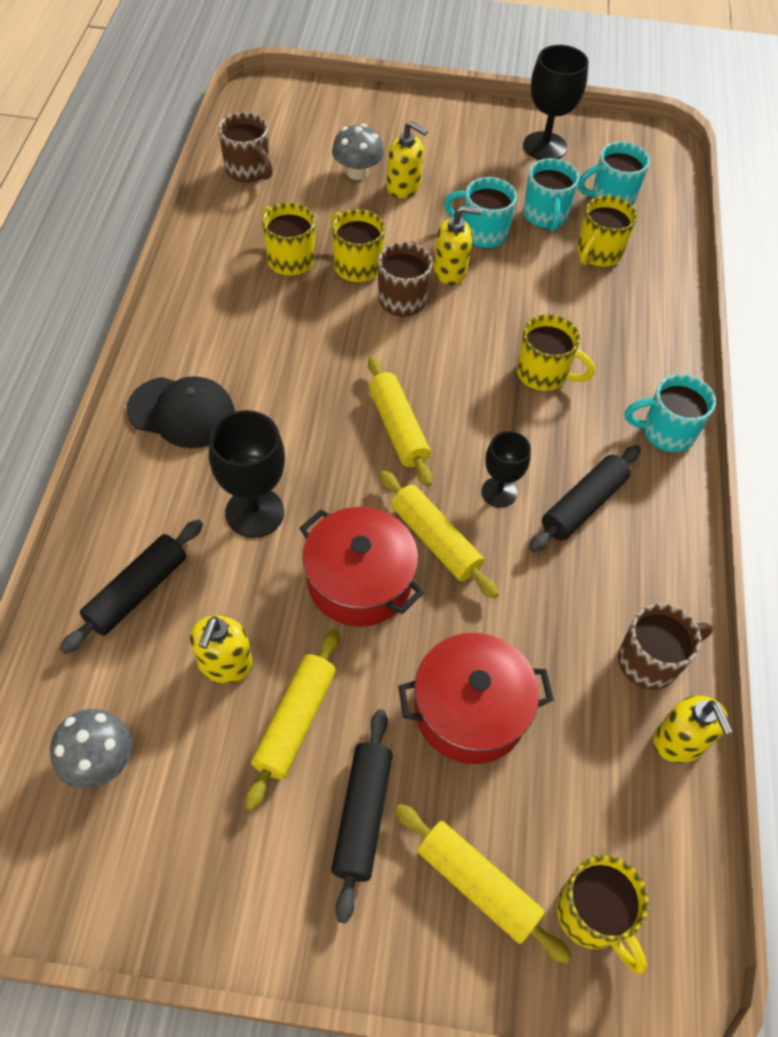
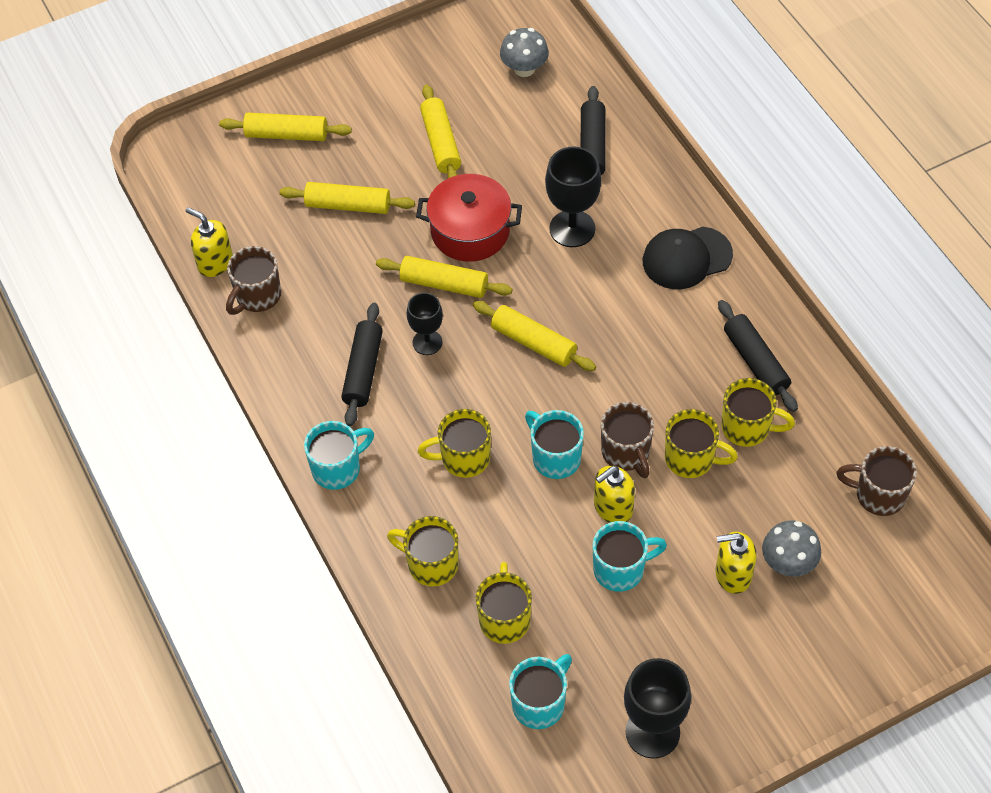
camera: 150 degrees right, 0 degrees up
(224, 664) = (505, 144): yellow soap dispenser -> none
(362, 815) = (368, 126): black rolling pin -> black rolling pin (755, 362)
(470, 710) = (348, 205): red pot -> yellow rolling pin
(545, 216) = (582, 632): turquoise mug -> turquoise mug (555, 457)
(592, 915) = (218, 157): yellow mug -> yellow mug (431, 564)

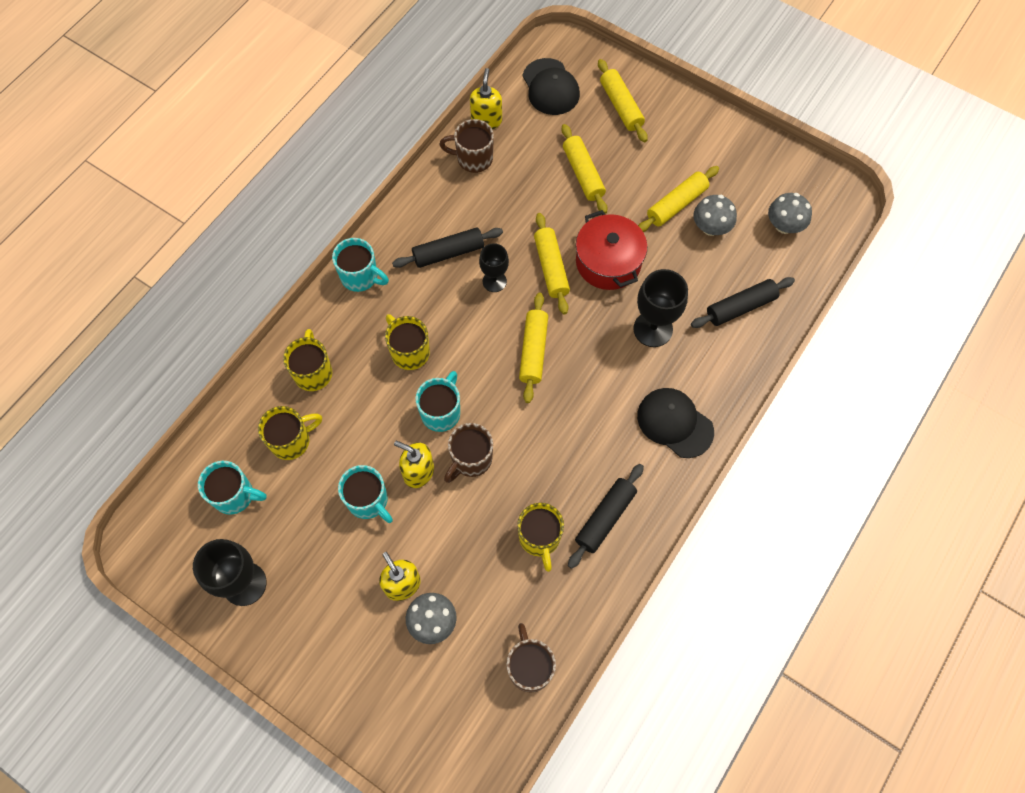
camera: 60 degrees right, 10 degrees up
(215, 185) = (550, 87): none -> black cap
(487, 127) = (711, 227): none -> grey mushroom
(691, 459) = (489, 509): yellow mug -> none

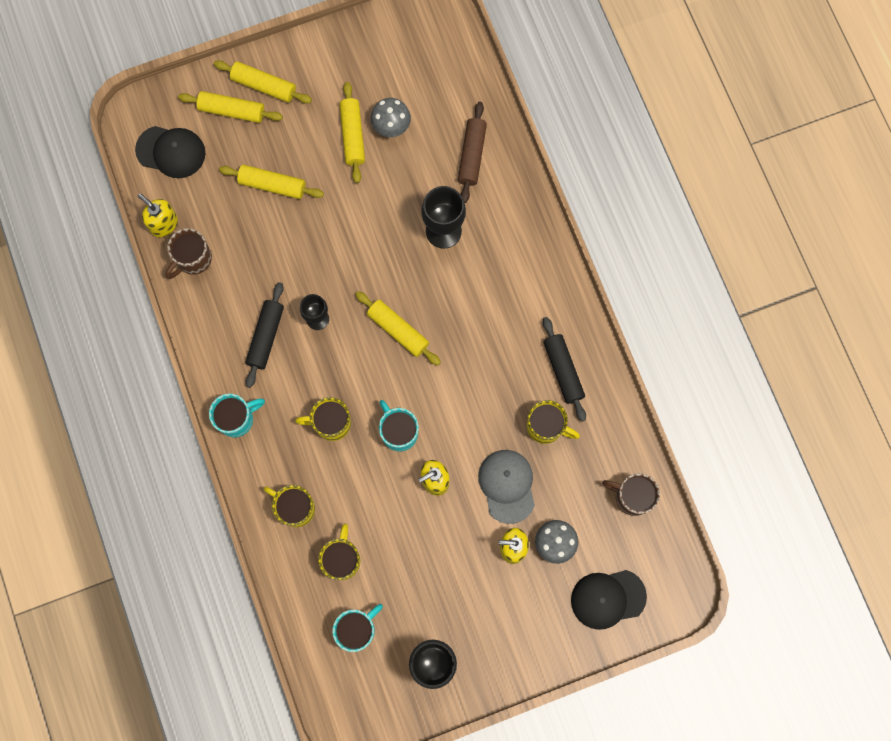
camera: 55 degrees left, 10 degrees up
(368, 501) = (432, 531): turquoise mug -> none
(458, 540) = (507, 485): none -> grey cap
(470, 459) = (452, 435): brown mug -> none
(551, 268) = (337, 268): yellow rolling pin -> yellow rolling pin (264, 86)
(608, 262) = (364, 222): red pot -> none
(674, 423) = (527, 270): black cap -> black cap (608, 598)
(740, 307) = (471, 155): black rolling pin -> brown rolling pin
(784, 225) = (429, 72): grey mushroom -> none

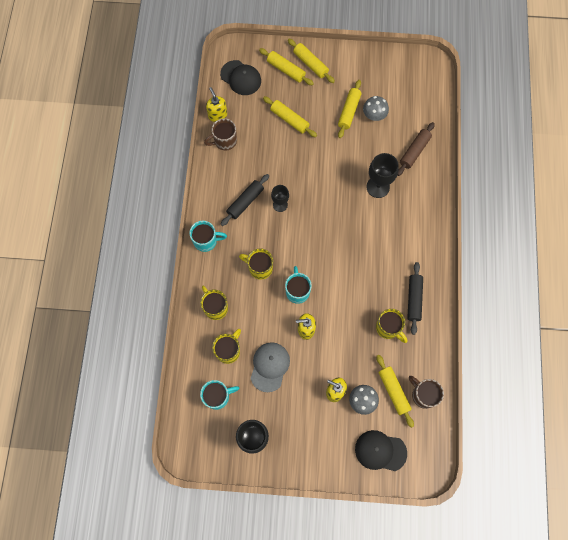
camera: 25 degrees right, 5 degrees down
(398, 330) = (324, 232): yellow rolling pin -> yellow rolling pin (393, 391)
(507, 485) = (348, 352): grey cap -> grey cap (269, 366)

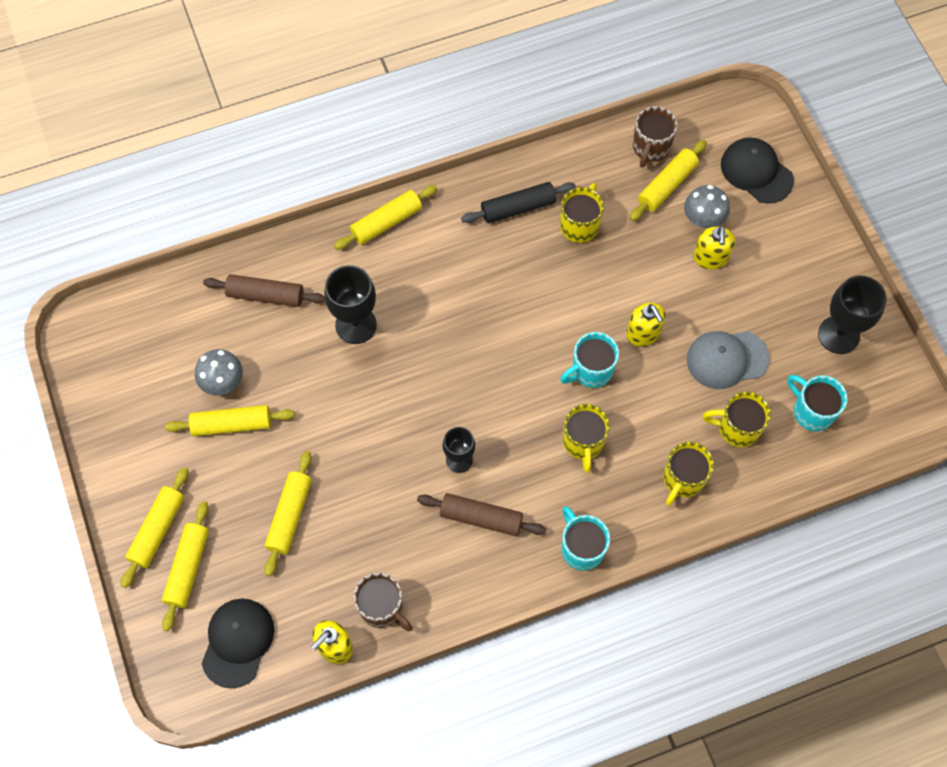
camera: 115 degrees left, 5 degrees down
(245, 202) = (481, 517): black rolling pin -> brown rolling pin
(380, 451) = (756, 172): black cap -> black cap turned 150 degrees clockwise
(434, 226) = (386, 222): none -> yellow rolling pin

